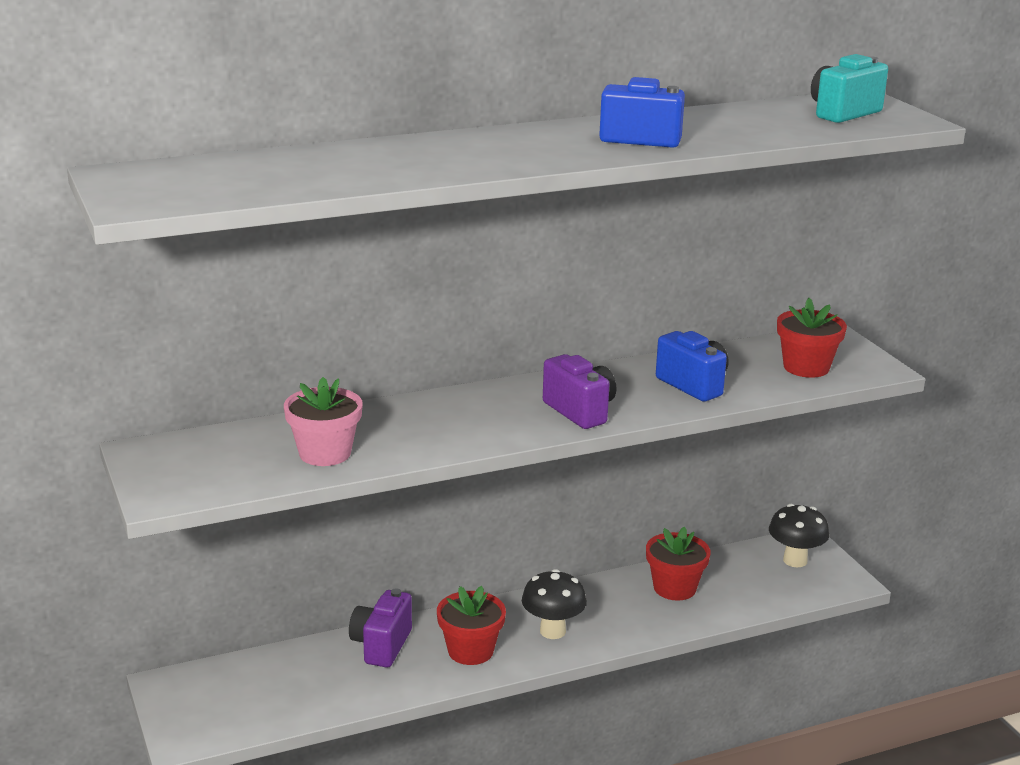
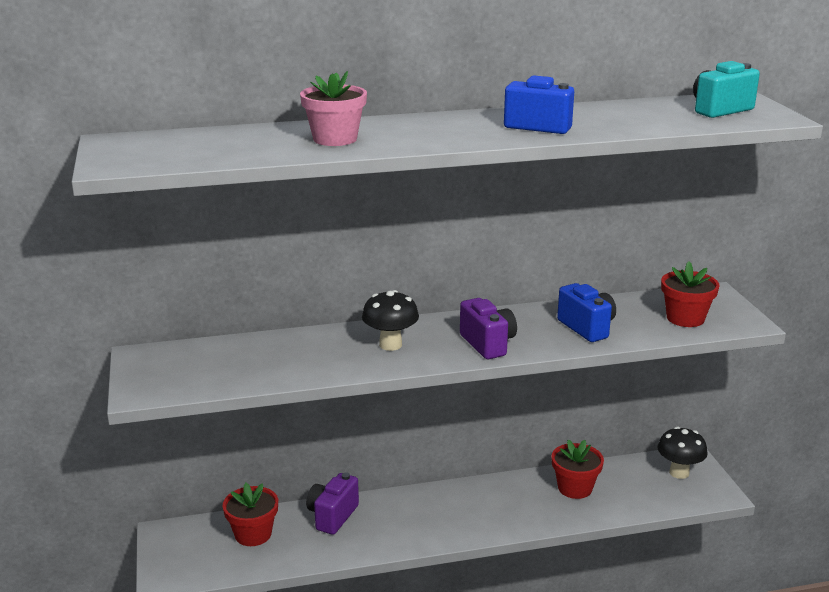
camera: 10 degrees right, 0 degrees up
(325, 453) = (276, 366): pink flower pot -> pink flower pot (335, 139)
(470, 651) = (400, 526): red flower pot -> red flower pot (253, 534)
(552, 631) = (468, 516): black mushroom -> black mushroom (390, 345)

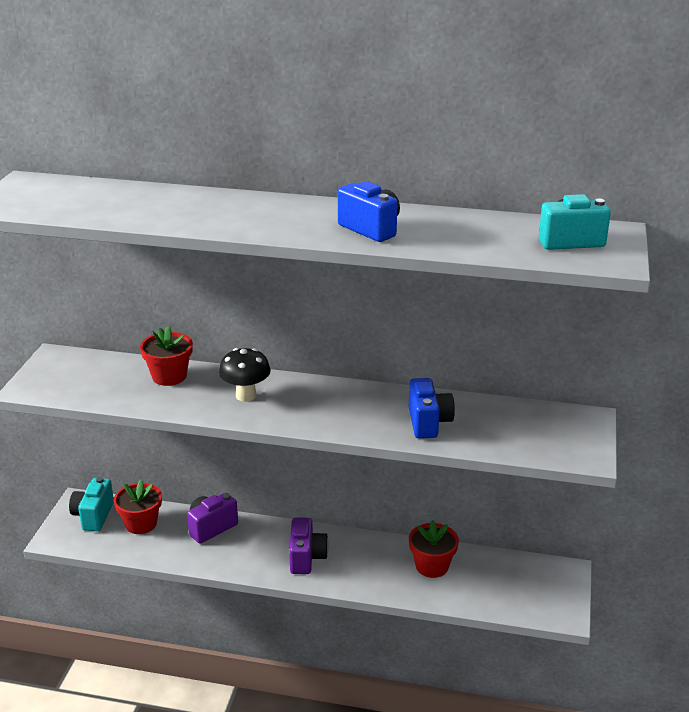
camera: 25 degrees right, 5 degrees up
(192, 542) = (93, 516): none -> turquoise camera
(335, 139) = (185, 211): pink flower pot -> none
(488, 344) = (326, 416): purple camera -> purple camera (306, 558)
(679, 473) = (542, 582): black mushroom -> none
(685, 318) = (531, 437): red flower pot -> red flower pot (169, 376)

